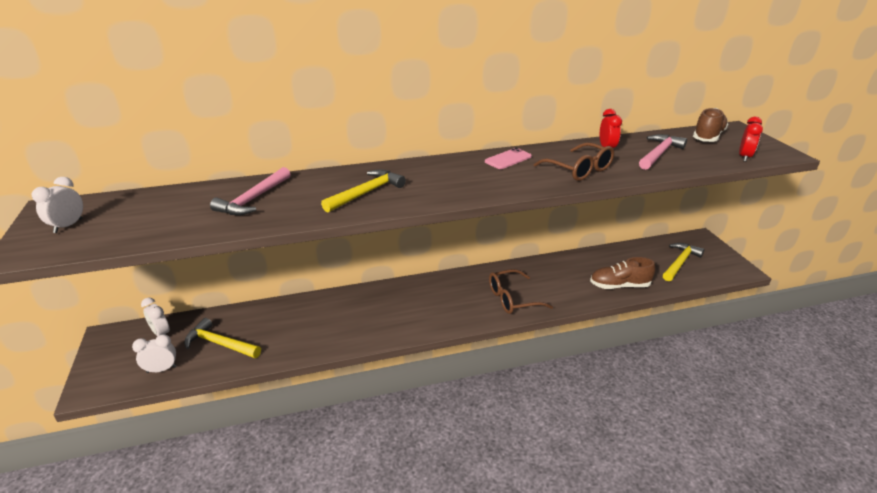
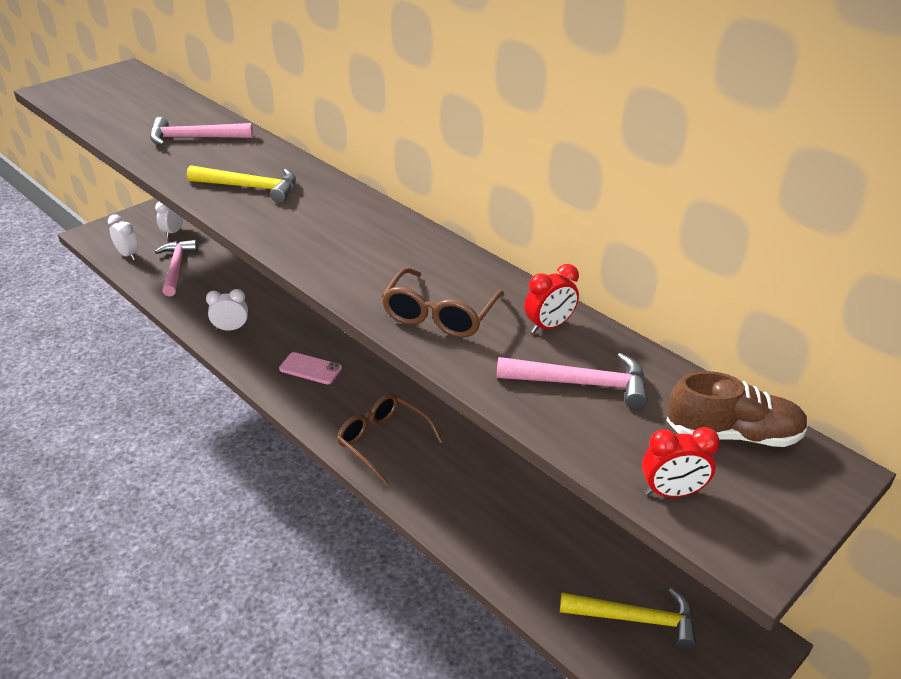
camera: 60 degrees right, 5 degrees up
(68, 226) = (99, 87): white clock -> white clock (231, 329)
(220, 344) = (176, 268): yellow hammer -> pink hammer
(508, 159) = (424, 251): pink phone -> pink phone (310, 369)
(619, 286) = (498, 548): brown shoe -> none

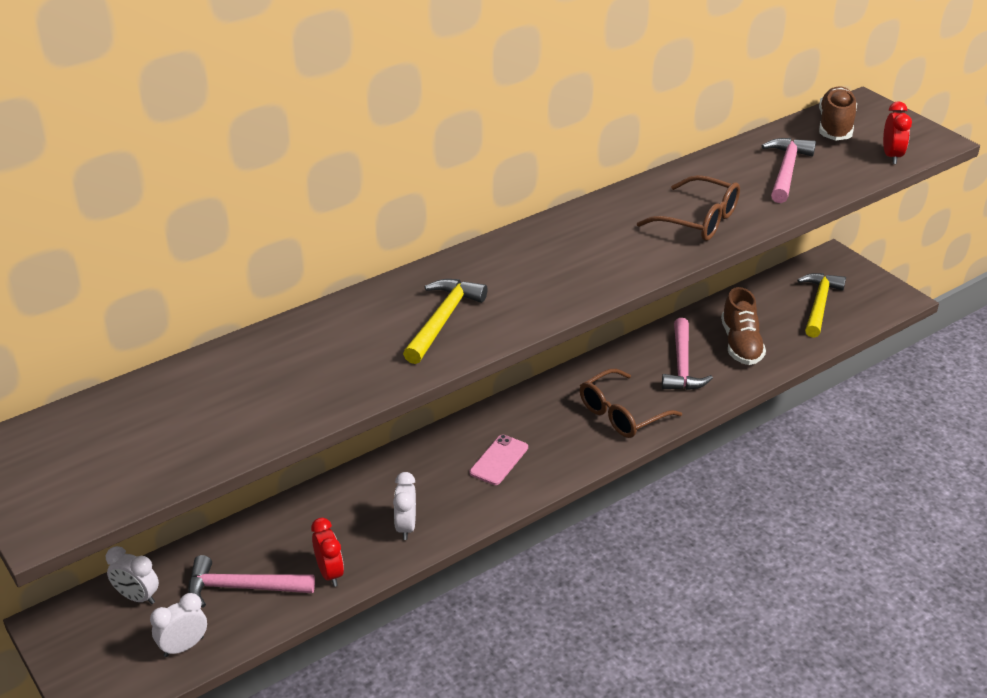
camera: 80 degrees left, 0 degrees up
(194, 138) = (292, 366): pink hammer -> pink hammer (682, 365)
(524, 536) = (741, 344): none -> brown shoe
(549, 326) = (716, 174): red clock -> red clock (330, 573)

